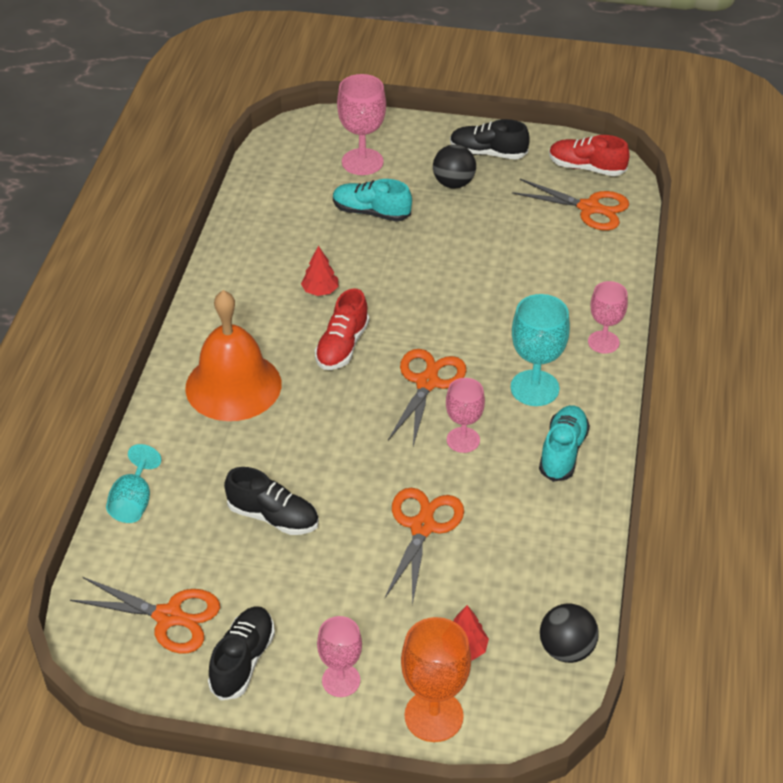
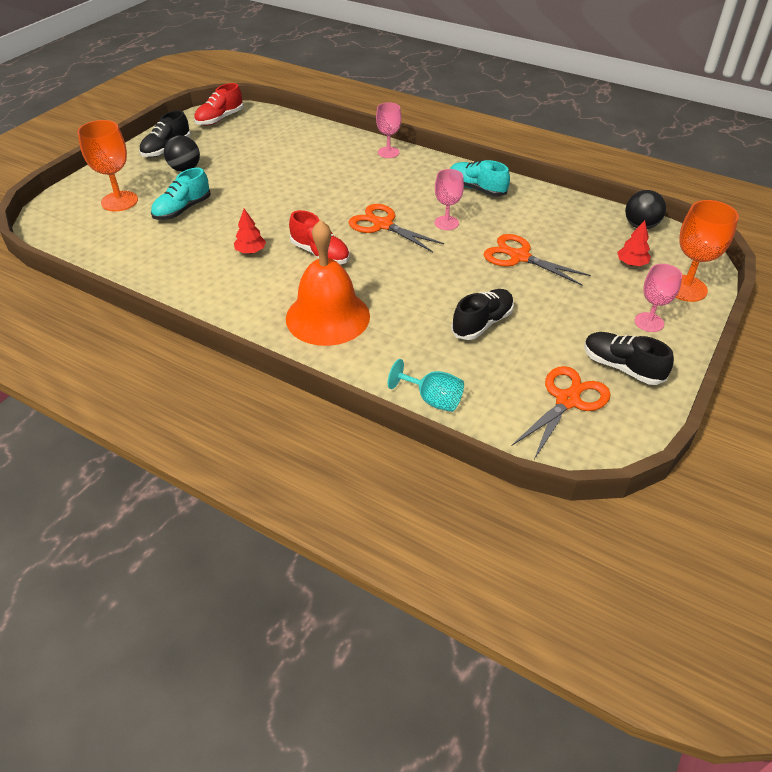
camera: 70 degrees left, 0 degrees up
(362, 162) = (119, 201): pink goblet -> orange goblet
(534, 388) = (414, 185): turquoise goblet -> none
(589, 208) = (260, 127): orange scissors -> none

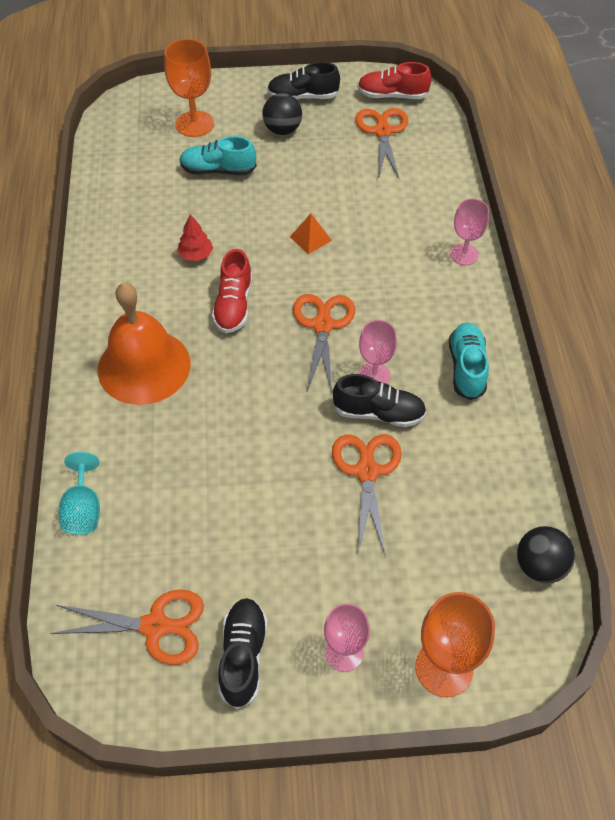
camera: 55 degrees right, 10 degrees up
(246, 135) = (382, 131): none -> orange scissors
(301, 199) = (310, 238): none -> orange pyramid
(482, 323) = (224, 494): black shoe -> black shoe (378, 413)
(631, 263) = (447, 588): red tree -> none

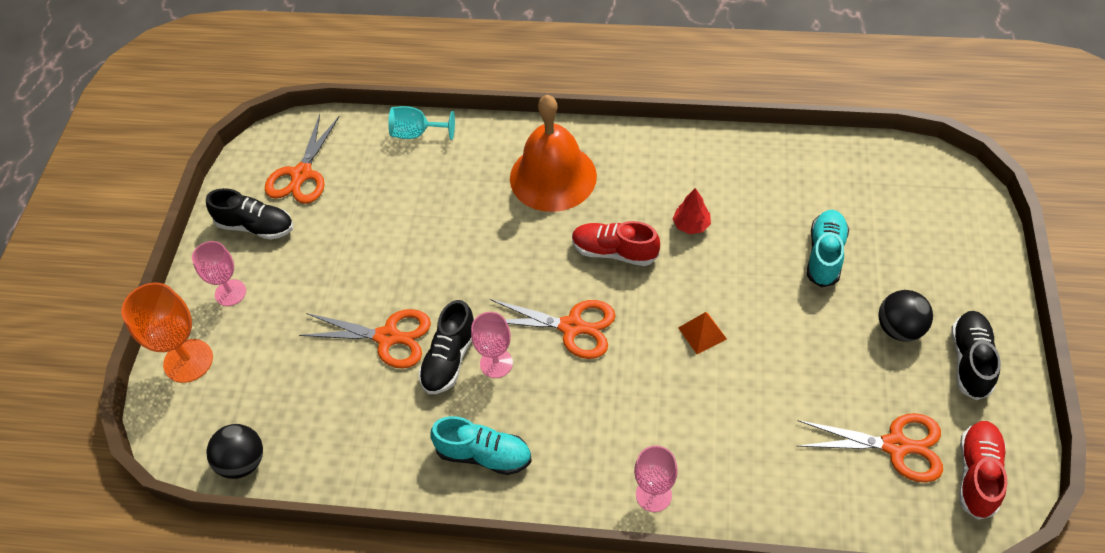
camera: 105 degrees right, 0 degrees up
(194, 124) = (911, 238): orange goblet -> none

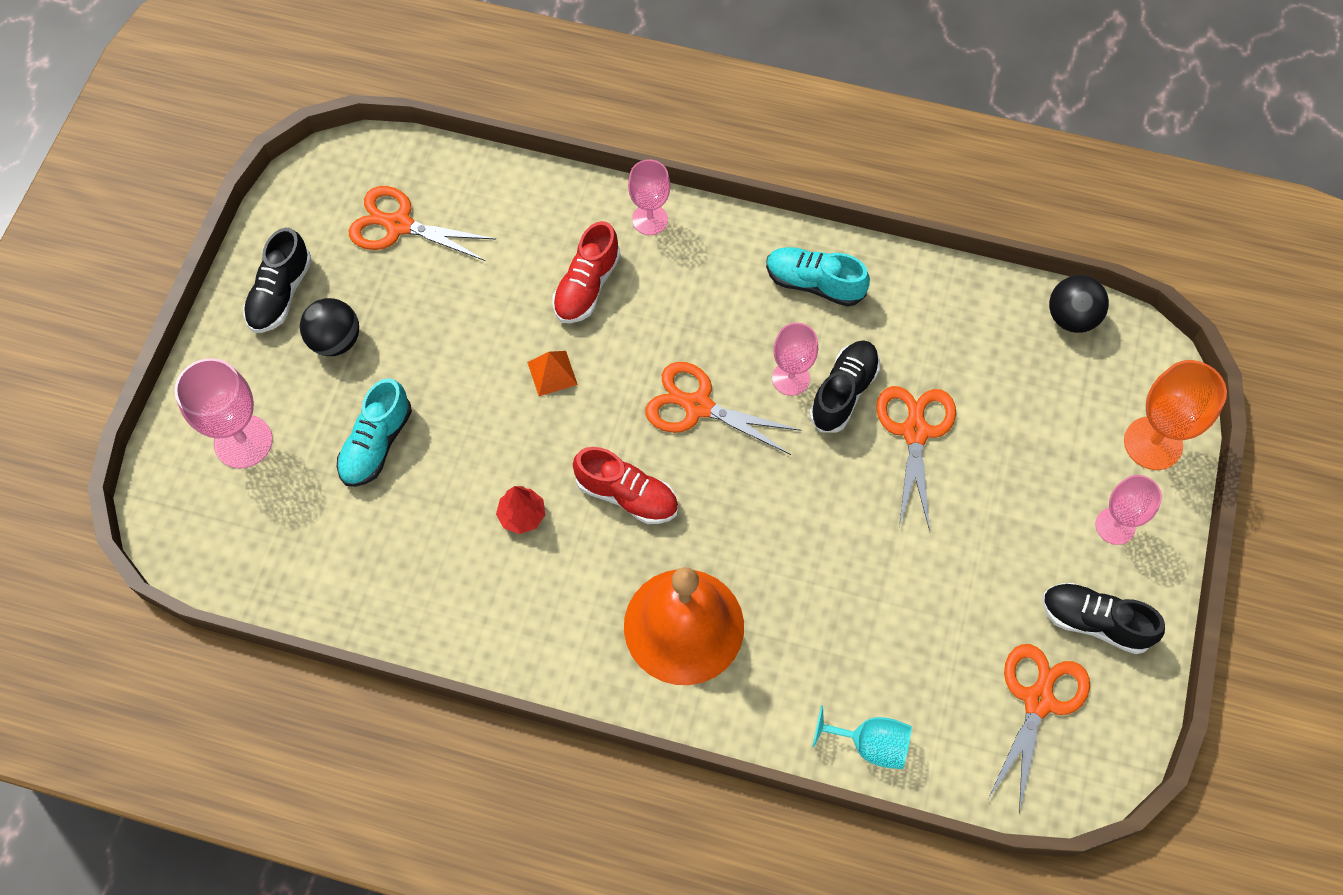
camera: 175 degrees left, 10 degrees up
(388, 337) = (915, 431): orange scissors -> orange scissors turned 75 degrees clockwise
(931, 239) = (243, 441): none -> pink goblet
(977, 474) = (335, 188): red shoe -> red shoe (587, 286)

